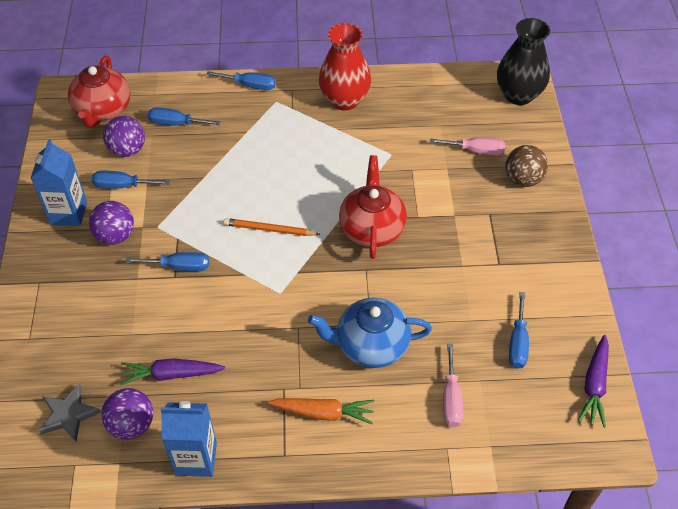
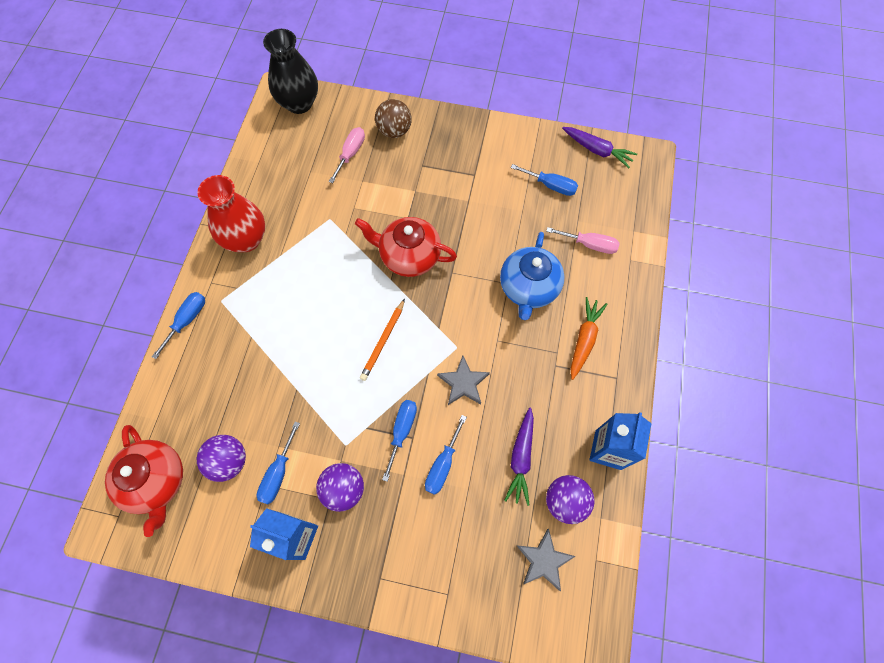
camera: 75 degrees left, 15 degrees up
(103, 110) = (156, 481): red teapot -> red teapot turned 45 degrees clockwise
(176, 123) = (210, 404): blue screwdriver -> blue screwdriver (443, 465)
(241, 306) = (463, 383): none -> grey star

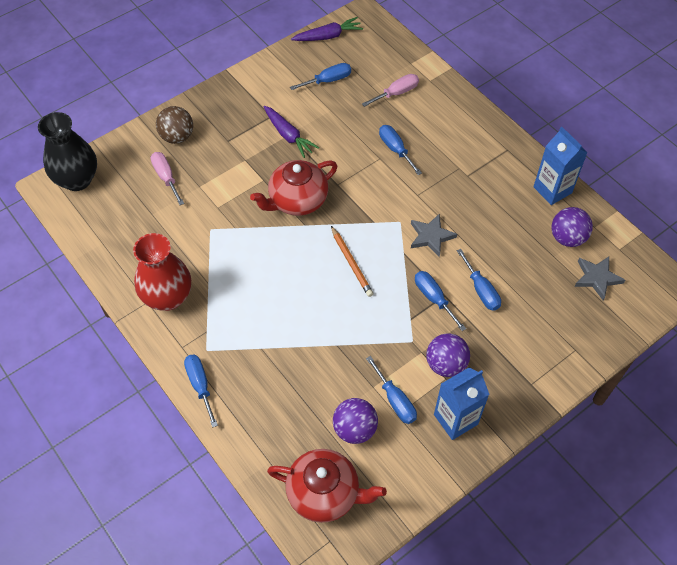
camera: 50 degrees left, 10 degrees down
(521, 458) = (516, 241): purple carrot -> purple carrot (288, 136)
(528, 288) = (395, 149): blue teapot -> blue screwdriver
(584, 339) = (464, 146): orange carrot -> none

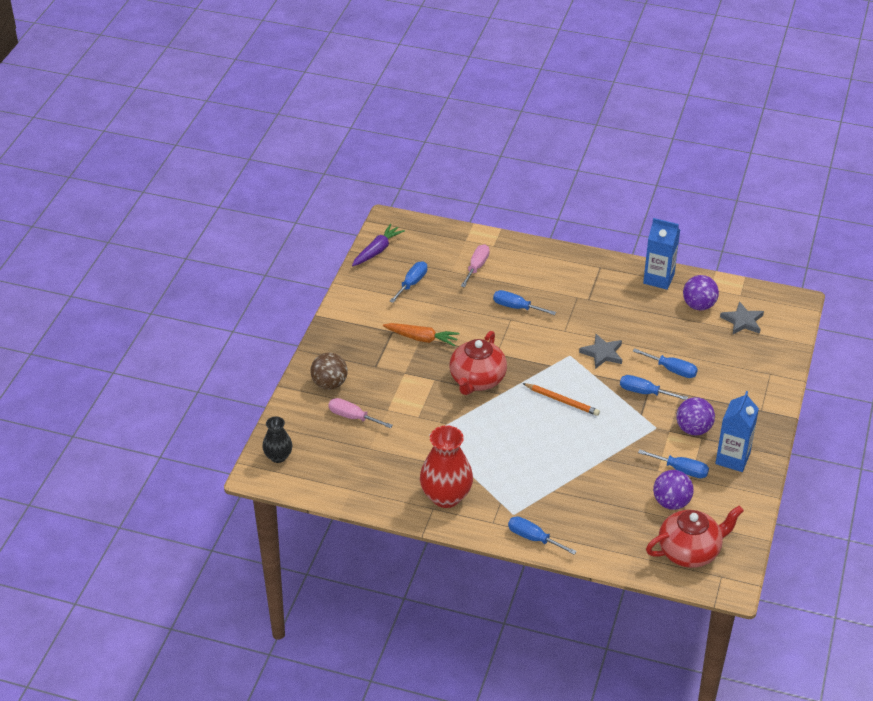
camera: 35 degrees left, 15 degrees down
(77, 180) = (278, 456): black vase -> black vase, size x0.58
(288, 136) = (422, 338): purple carrot -> orange carrot

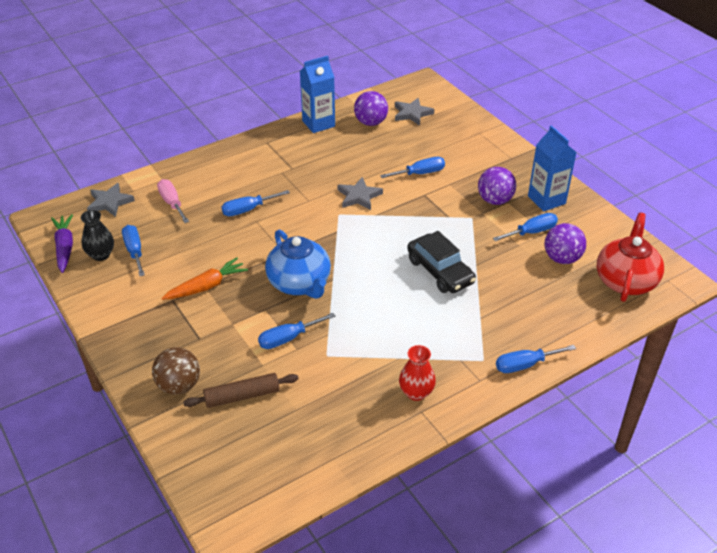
camera: 50 degrees left, 0 degrees up
(278, 456) = (224, 491): black vase -> black vase (101, 255)
(353, 417) = (242, 396): pink screwdriver -> brown rolling pin
(440, 238) = (110, 202): none -> grey star
(446, 496) = (416, 392): red vase -> red vase, size x0.58
(477, 380) = (300, 283): red teapot -> blue teapot
(562, 401) = (384, 249): orange pencil -> none
(574, 443) = (440, 271): none -> black car
(644, 392) = (427, 201): blue screwdriver -> blue screwdriver (288, 338)

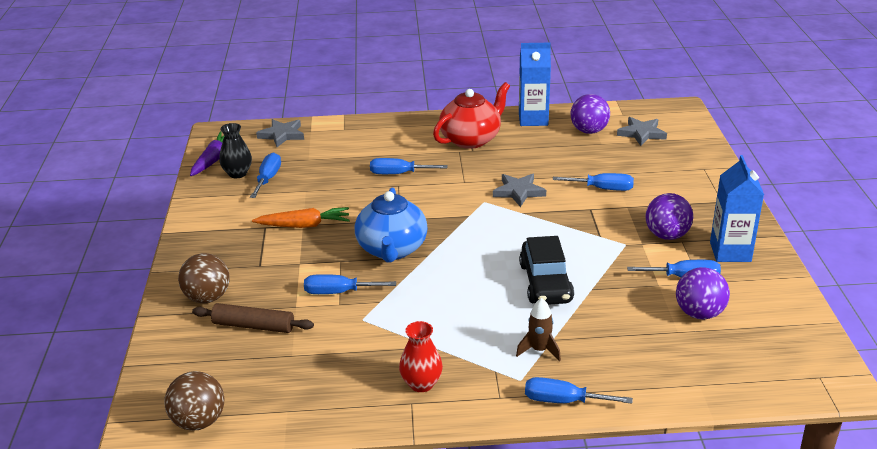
camera: 30 degrees right, 10 degrees down
(172, 203) = (335, 150): pink screwdriver -> none
(269, 499) = (199, 421): none -> brown ball
(478, 330) = (539, 350): none -> brown rocket
(625, 281) = (761, 360): red teapot -> red teapot (471, 139)

